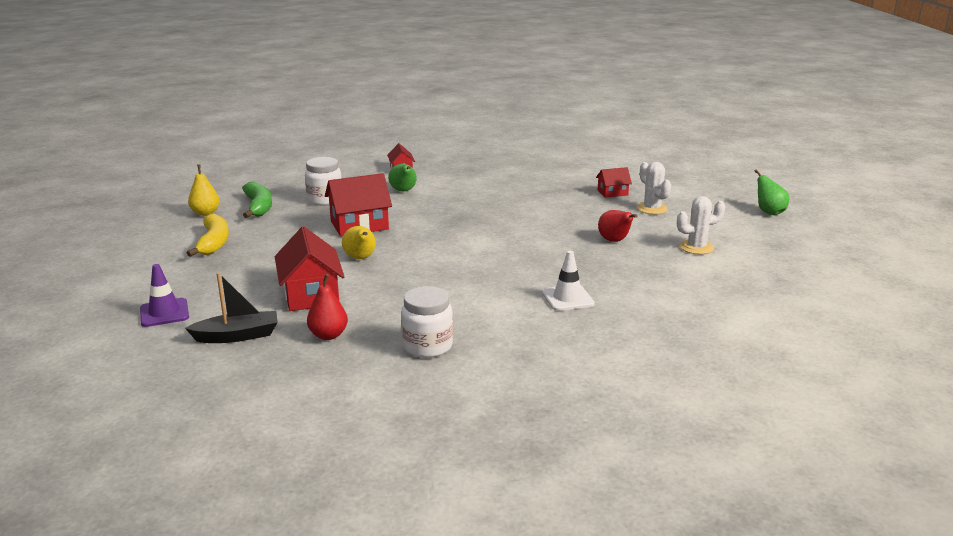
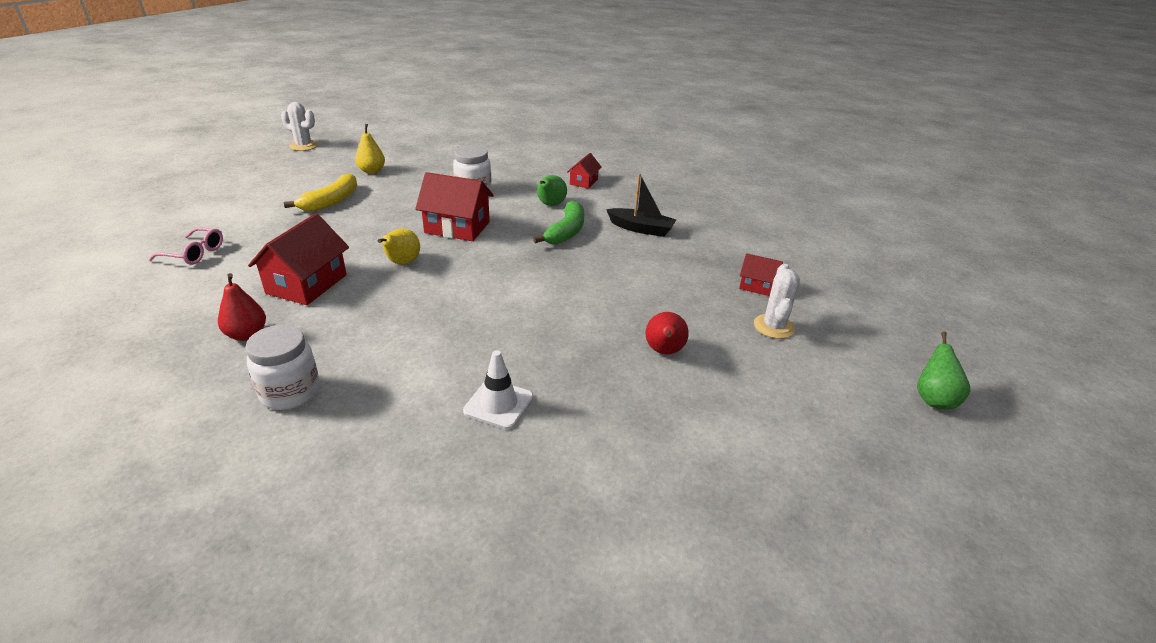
camera: 35 degrees right, 10 degrees up
(164, 313) = (194, 253): purple traffic cone -> pink glasses
(237, 336) = (195, 300): black boat -> black boat (641, 229)
(258, 207) = (415, 179): green banana -> green banana (566, 231)
(696, 247) = (750, 408): white cactus -> white cactus (303, 146)

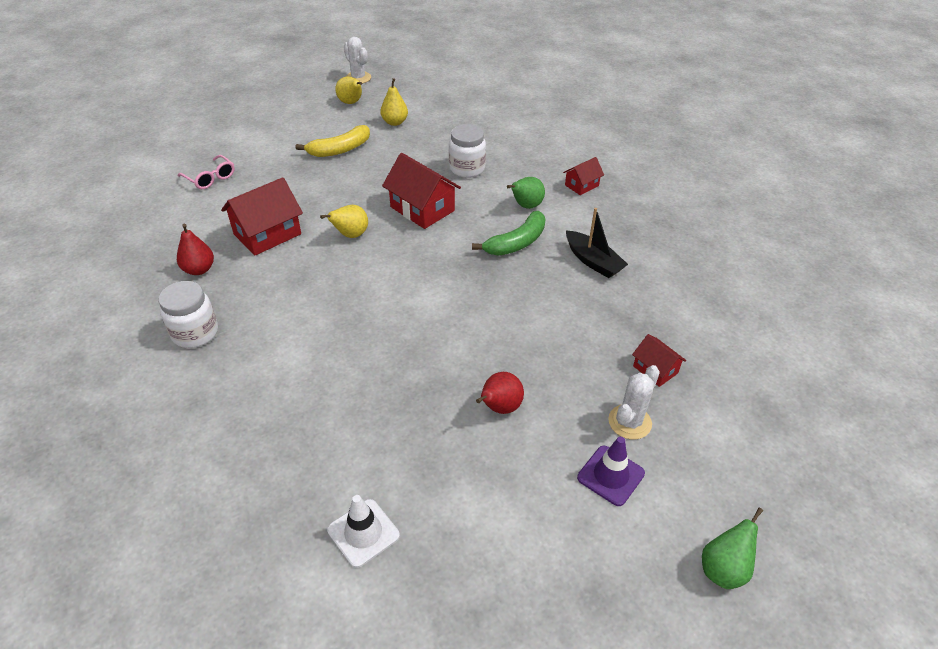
camera: 30 degrees right, 10 degrees up
(312, 165) = (351, 103): none -> yellow pear
(498, 404) = (326, 403): white traffic cone -> white traffic cone (363, 533)
(796, 368) = (610, 475): none -> purple traffic cone

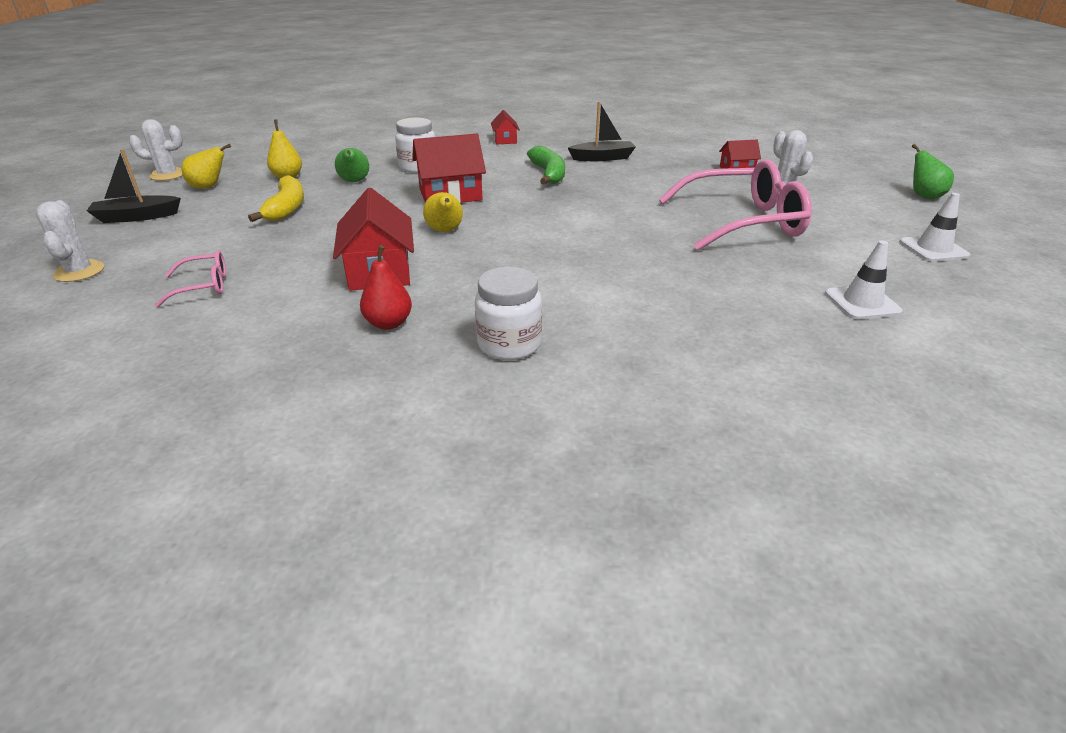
camera: 60 degrees left, 10 degrees down
(205, 129) = (79, 271): none -> white cactus
(286, 105) = (137, 217): none -> black boat
(499, 407) = (743, 222): red pear -> pink glasses
(526, 206) = (504, 161): green pear -> green pear (354, 182)
(540, 588) = (933, 249): none -> white traffic cone
(610, 475) = (832, 205): purple traffic cone -> none

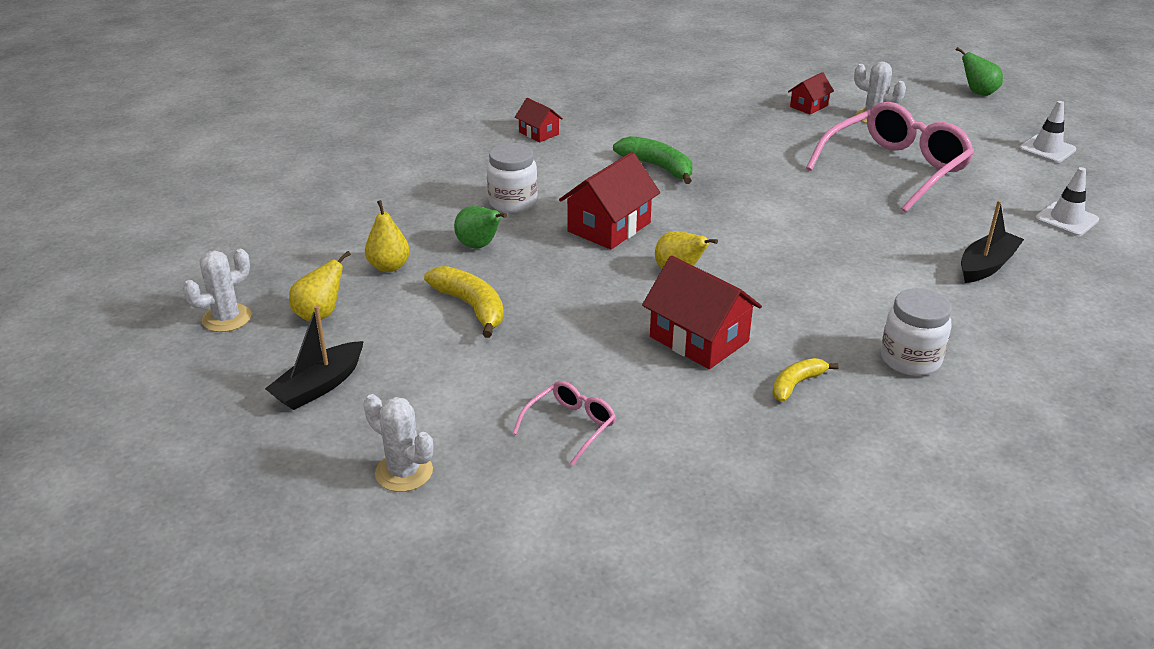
camera: 35 degrees left, 0 degrees up
(388, 323) = (796, 384): red pear -> yellow banana
(602, 158) = (674, 128): black boat -> black boat (986, 266)

